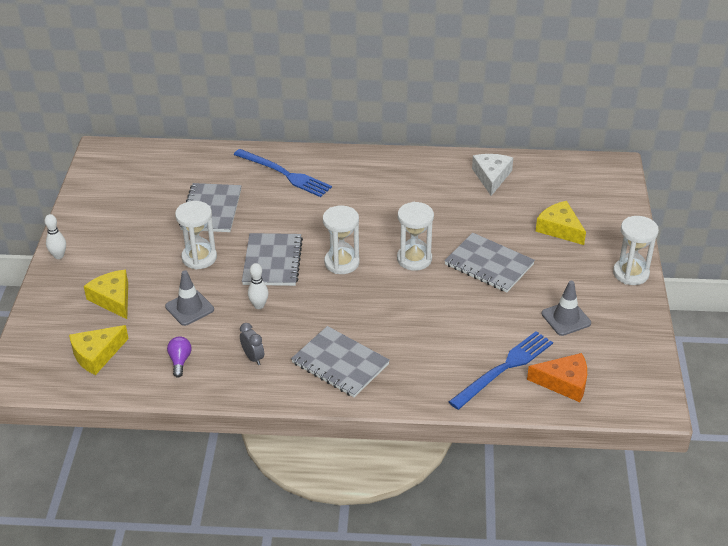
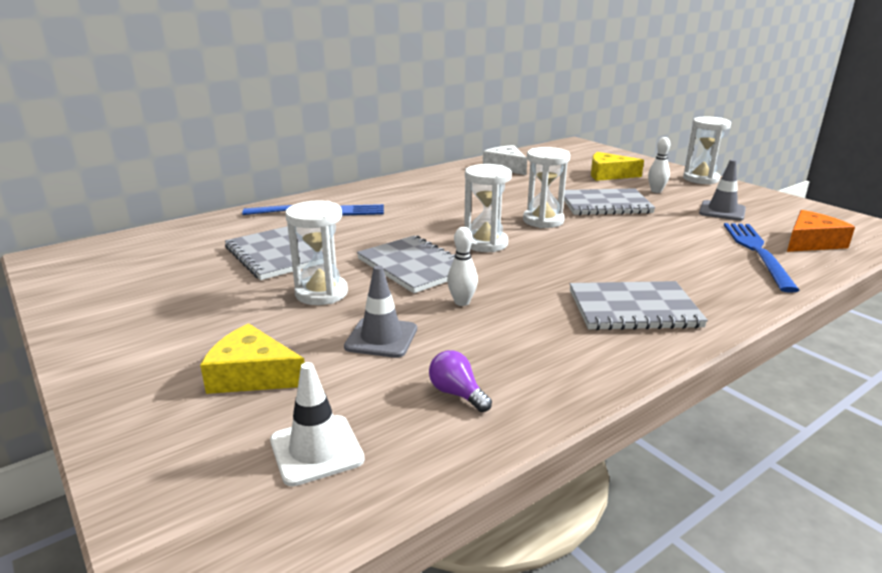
camera: 40 degrees left, 15 degrees down
(59, 256) = (92, 367): white bowling pin -> white bowling pin (656, 191)
(97, 354) = (316, 450): yellow cheese -> white traffic cone
(253, 357) = (539, 346): grey clock -> none

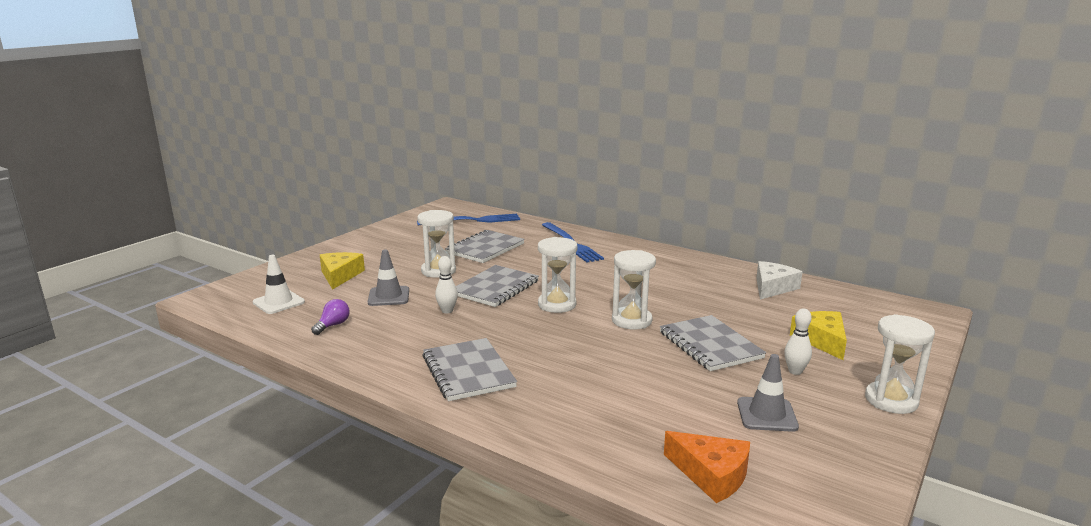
camera: 70 degrees right, 5 degrees down
(757, 252) = (644, 434): blue fork -> blue fork (473, 220)

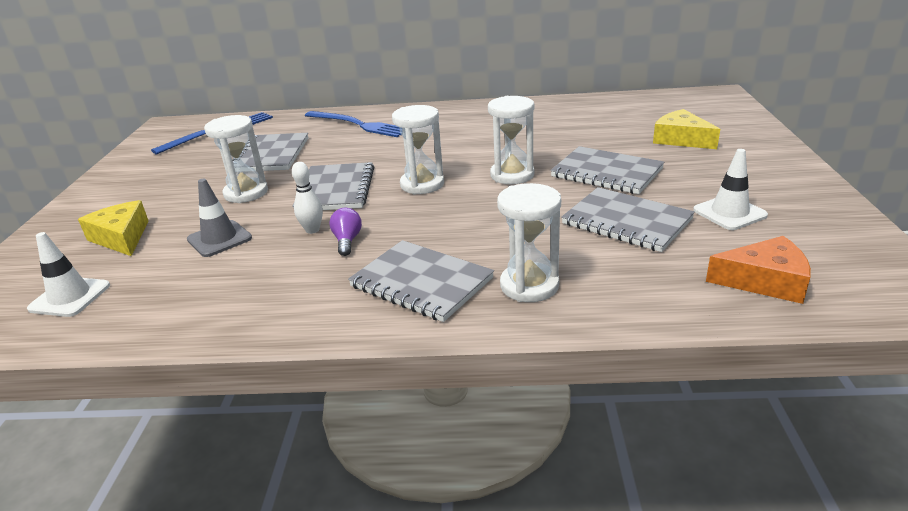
camera: 30 degrees left, 10 degrees up
(333, 325) = (187, 296): purple light bulb -> purple light bulb (347, 241)
(669, 388) = (626, 222): none -> grey notebook
(767, 415) = (729, 213): grey traffic cone -> white traffic cone
(772, 287) = (586, 110): white cheese -> none
(795, 371) = (698, 170): white bowling pin -> none
(891, 400) = (790, 167): white hourglass -> white hourglass (529, 285)

